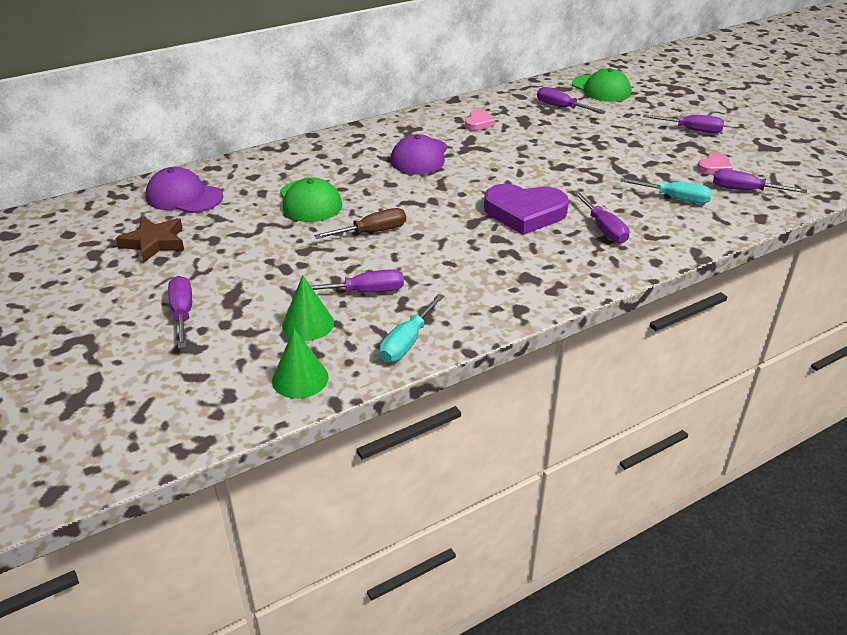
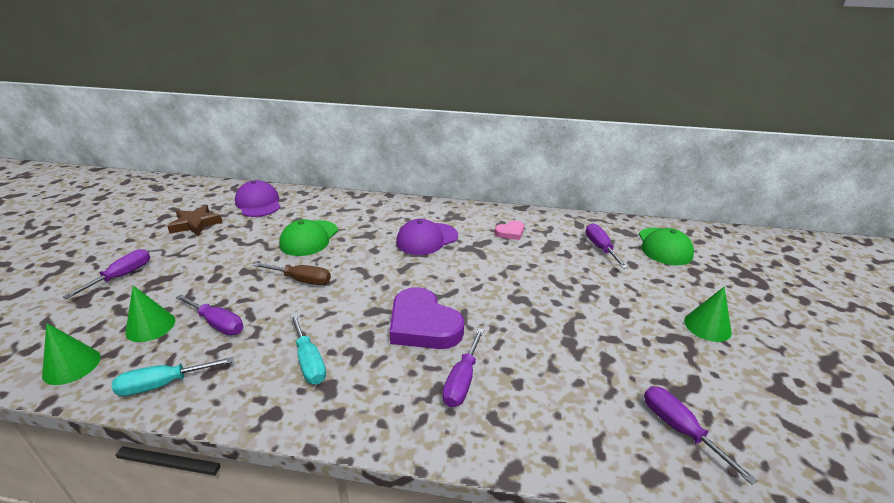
camera: 40 degrees right, 5 degrees down
(675, 199) = (581, 391): turquoise screwdriver -> turquoise screwdriver (309, 361)
(691, 130) = (707, 326): purple screwdriver -> green cone
(714, 167) = (677, 380): pink heart -> none

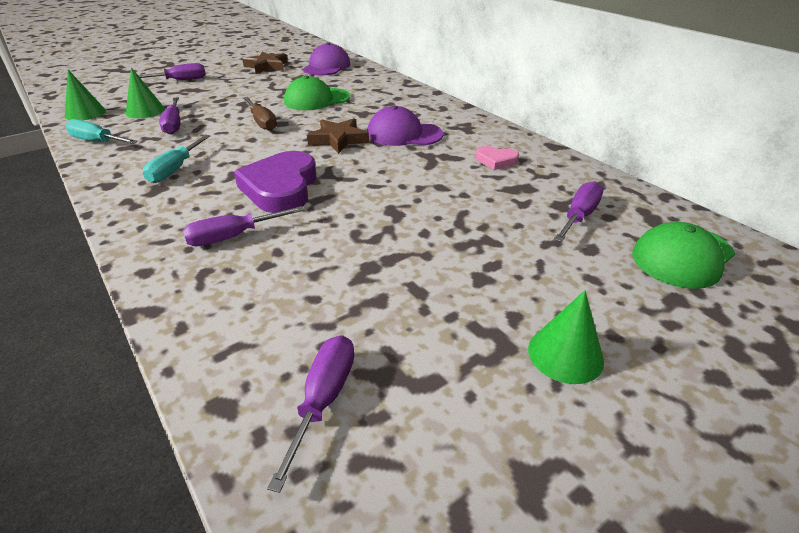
camera: 45 degrees right, 5 degrees up
(391, 265) = (338, 139): none -> brown star

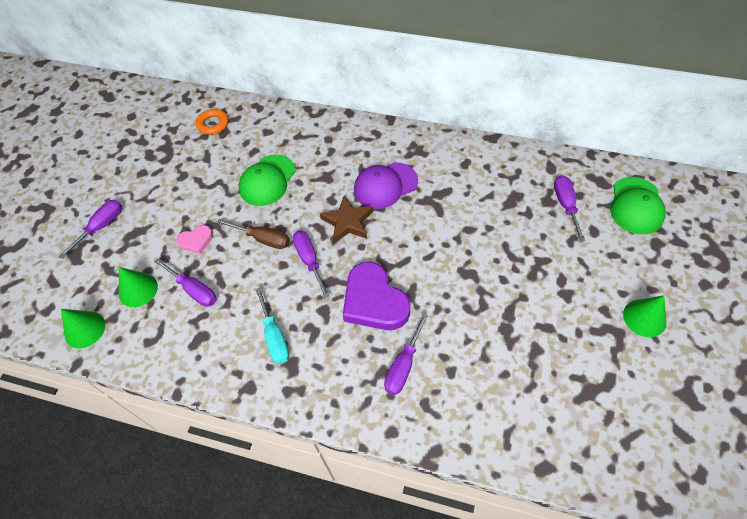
camera: 35 degrees left, 20 degrees up
(97, 141) = (160, 353): turquoise screwdriver -> none
(266, 66) = (155, 155): brown star -> none
(323, 399) = (580, 427): purple screwdriver -> purple screwdriver (309, 260)
(326, 66) = (213, 124): purple cap -> orange ring
(496, 161) = (473, 178): pink heart -> pink heart (196, 241)

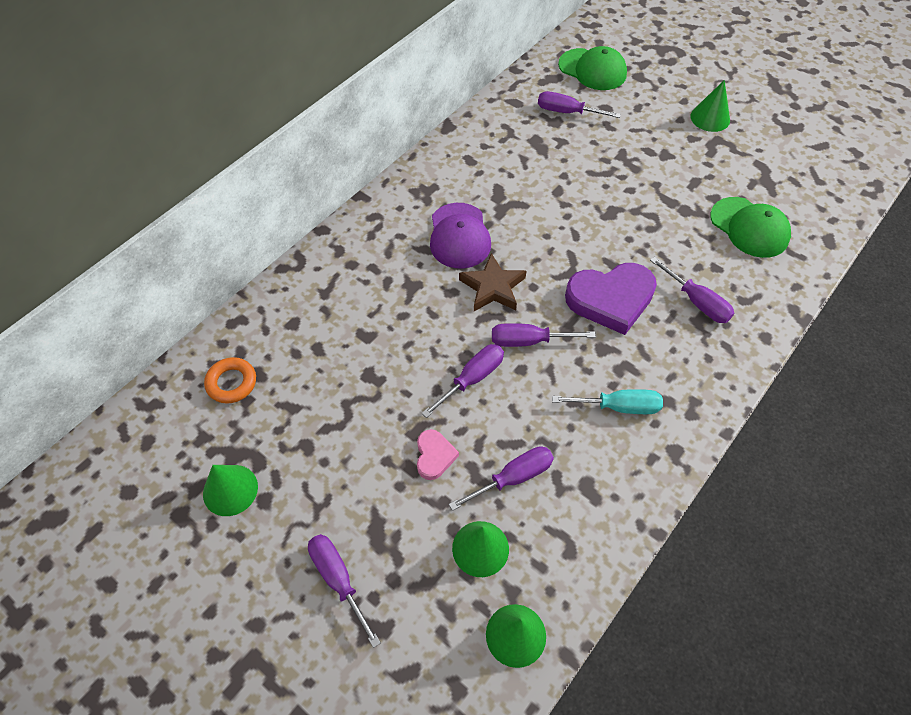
camera: 70 degrees left, 0 degrees up
(144, 155) = (230, 490): none -> green cone
(263, 239) = (472, 379): brown screwdriver -> purple screwdriver
(267, 180) = (379, 347): green cap -> green cap (749, 227)

